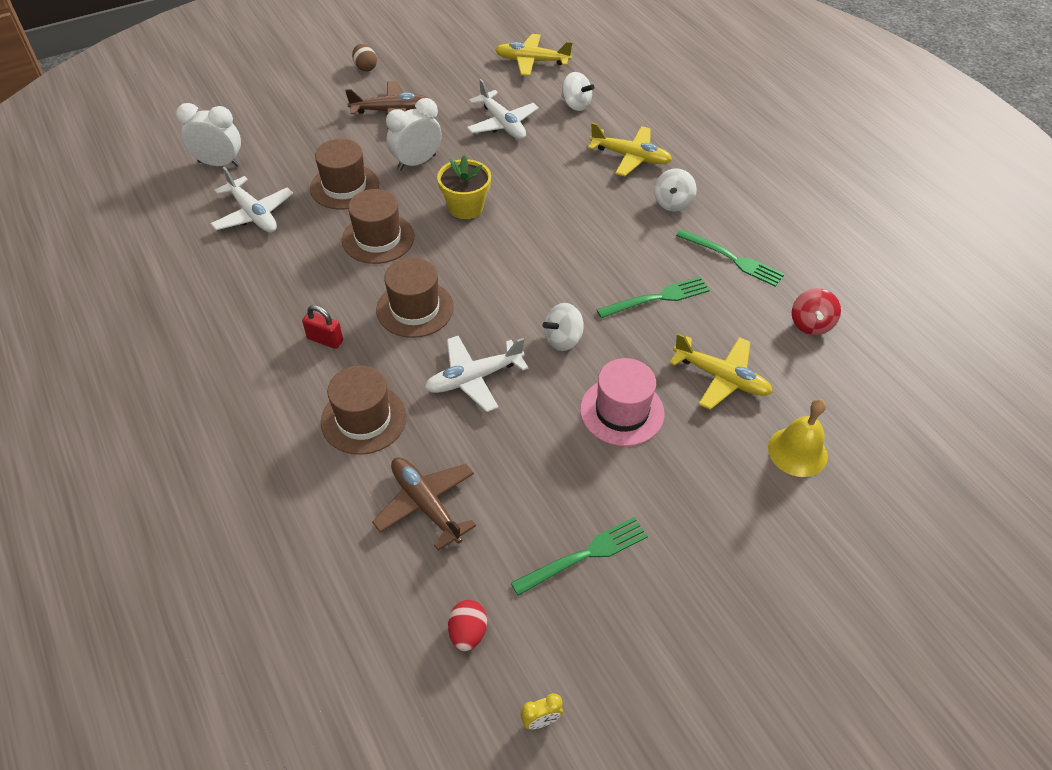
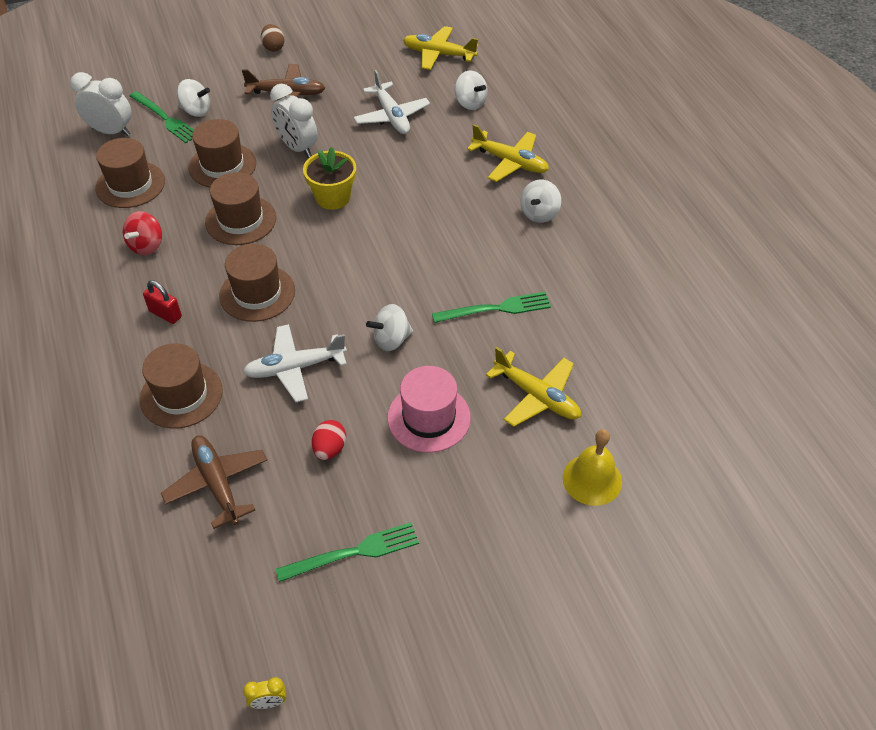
camera: 10 degrees right, 0 degrees up
(253, 214) = (130, 184): white plane -> brown hat
(303, 135) = (196, 111): none -> white spinning top
(416, 162) = (297, 148): white clock -> white clock turned 105 degrees counterclockwise
(468, 632) = (224, 610): red egg -> red egg (329, 449)
(732, 259) = (584, 277): green fork -> green fork (165, 119)
(810, 324) = (644, 353): red spinning top -> red spinning top (147, 246)

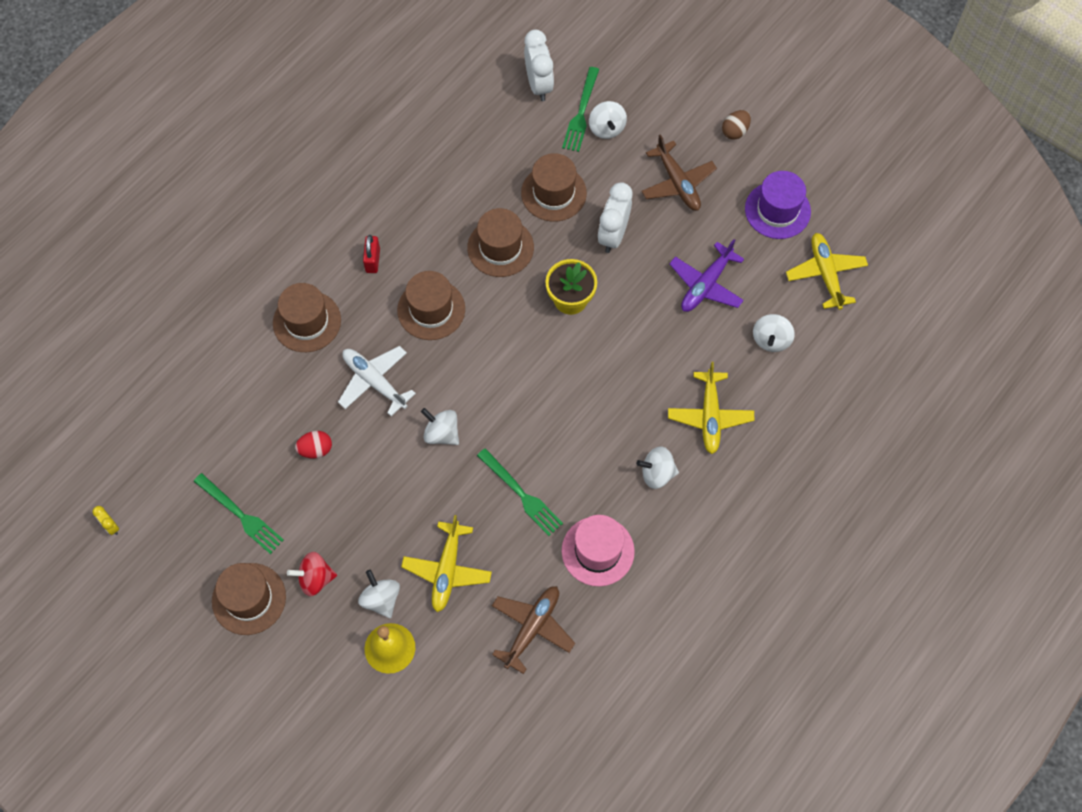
camera: 60 degrees right, 15 degrees up
(130, 184) = (488, 142): brown hat -> brown hat (249, 599)
(147, 246) = (431, 200): red spinning top -> red spinning top (315, 579)
(217, 483) = (247, 394): brown plane -> brown plane (532, 628)
(362, 55) = (777, 210): none -> purple hat
(391, 116) = (706, 285): white plane -> purple plane
(429, 417) = (382, 502): pink hat -> pink hat (598, 551)
(534, 464) = (381, 599): none -> white spinning top

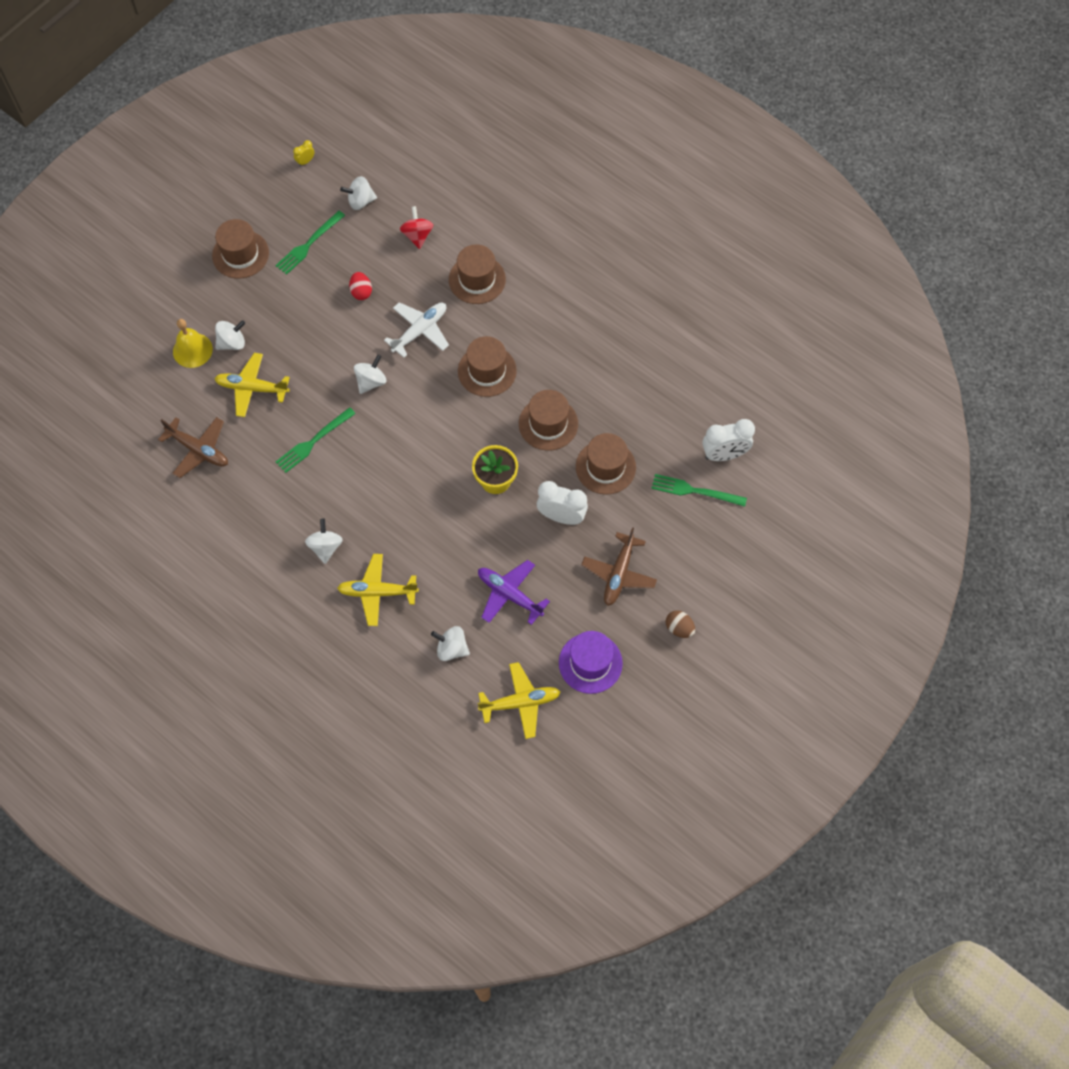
camera: 90 degrees right, 0 degrees up
(315, 579) = (252, 297): red spinning top -> red spinning top (417, 235)
(373, 260) = (535, 325): red padlock -> none
(598, 551) = (259, 499): pink hat -> none
(606, 128) = (678, 513): white spinning top -> white spinning top (360, 201)
(677, 183) = (619, 574): brown plane -> brown plane turned 45 degrees counterclockwise

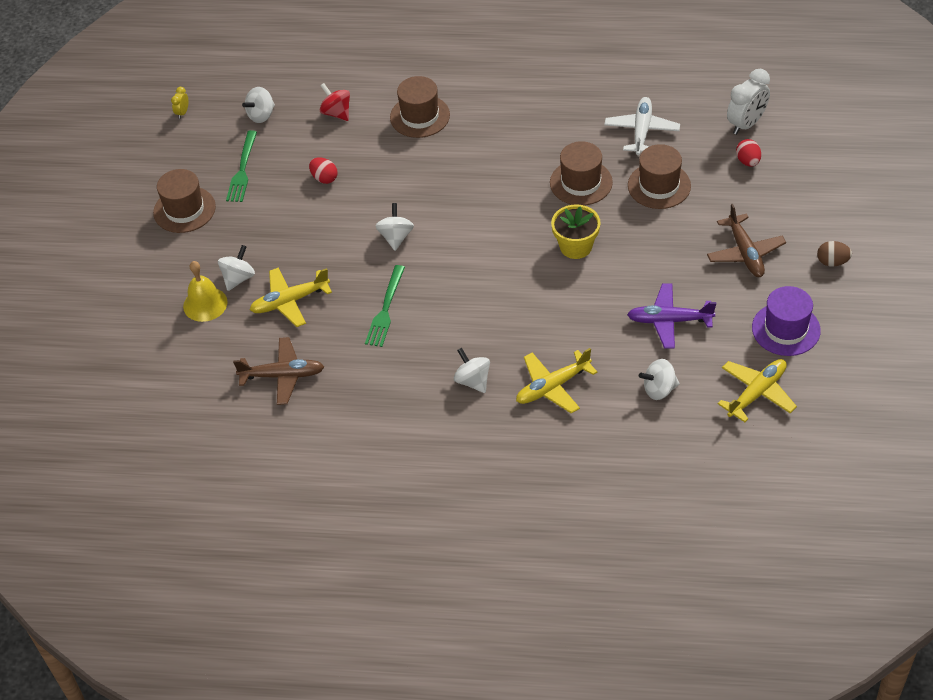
camera: 30 degrees left, 15 degrees down
(420, 331) = (405, 178): white plane -> white plane (641, 131)
(487, 371) = (491, 174): brown hat -> none
(561, 516) = (657, 240): white clock -> none
(694, 491) = (748, 161): green fork -> red egg

